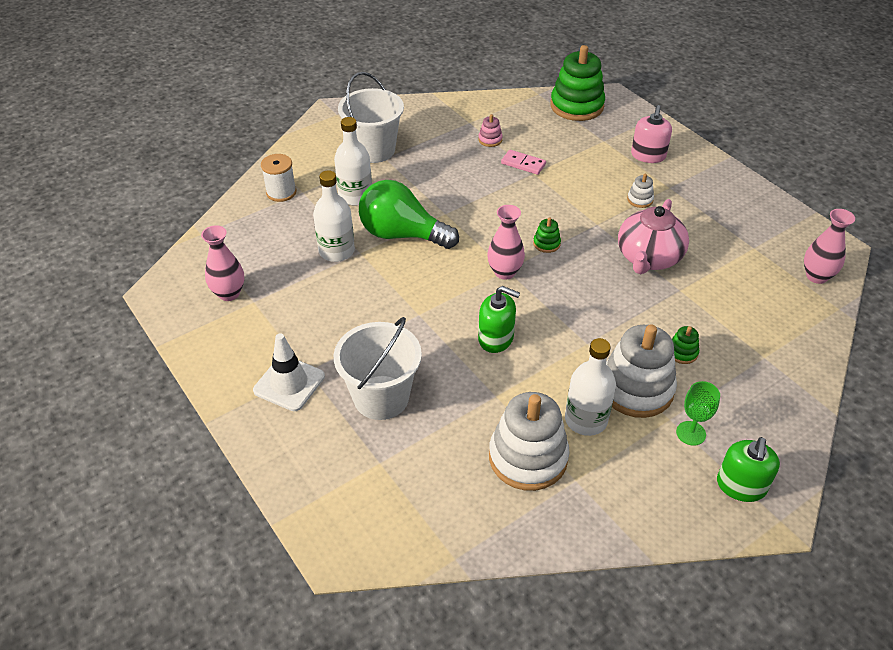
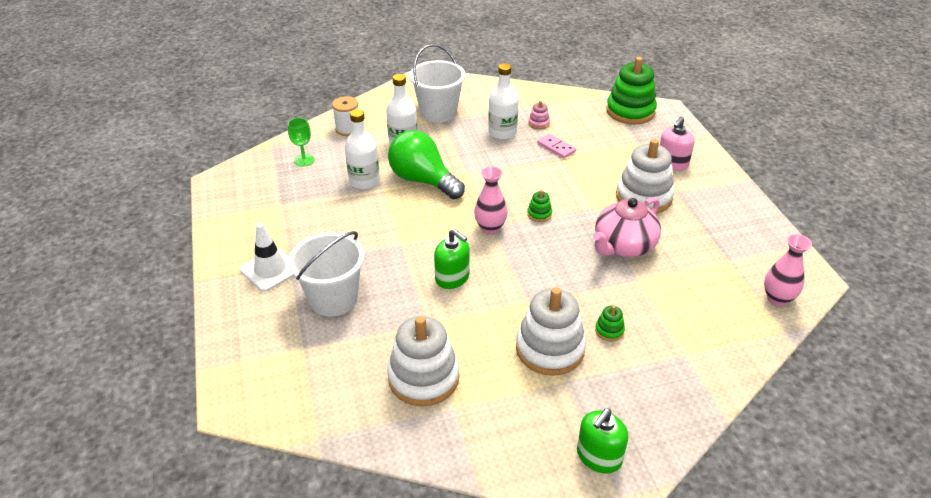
camera: 20 degrees right, 5 degrees down
(229, 293) = (265, 193): pink vase -> none
(586, 420) = (490, 362): white bottle -> white bottle (502, 133)
(640, 199) = (643, 197): white stacking toy -> white stacking toy, size x2.33
(691, 433) = (578, 399): green goblet -> green goblet (304, 160)

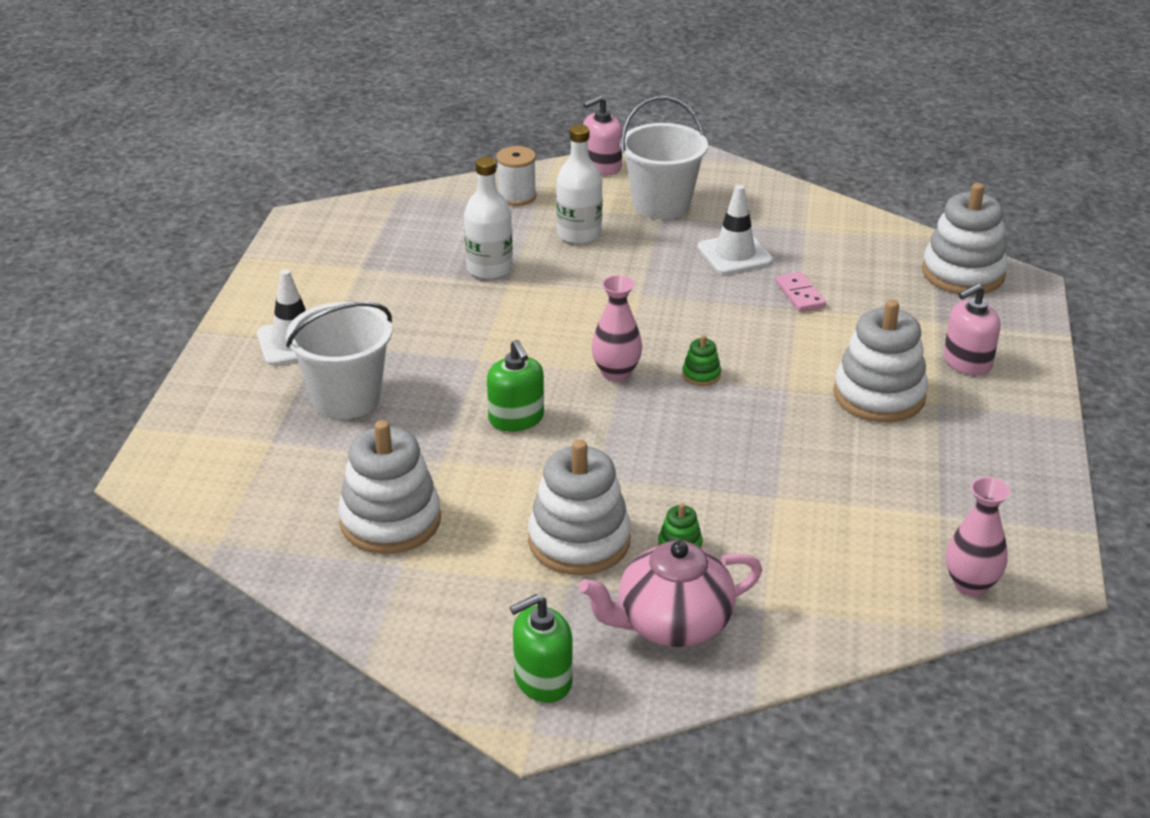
camera: 25 degrees right, 5 degrees down
(304, 160) = (429, 222): green goblet -> none
(386, 97) = (601, 166): none -> pink soap dispenser
(423, 180) = (570, 288): green light bulb -> none
(502, 133) = (734, 254): white bottle -> white traffic cone
(539, 123) = (801, 255): pink stacking toy -> none
(623, 246) = (791, 449): pink teapot -> pink teapot (671, 624)
(630, 111) = (963, 273): green stacking toy -> white stacking toy

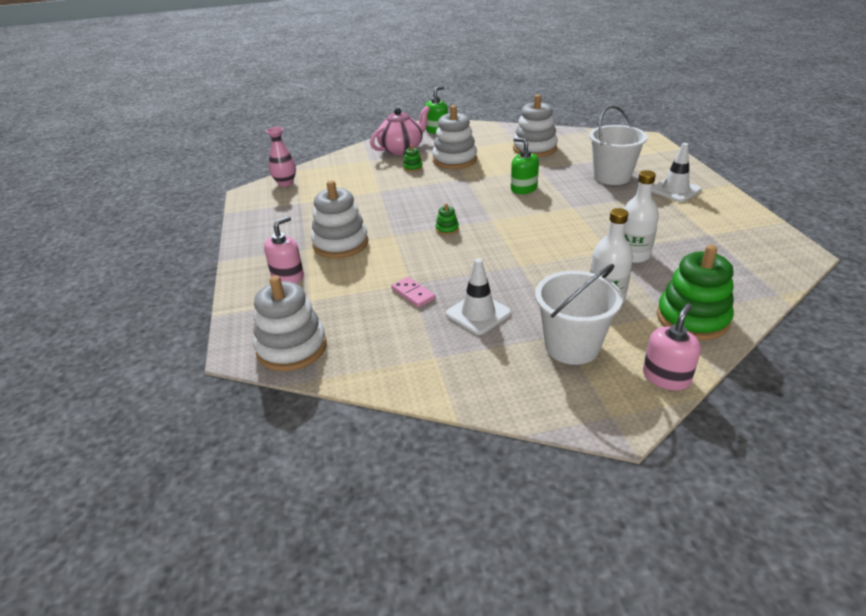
camera: 160 degrees right, 0 degrees up
(517, 196) = (692, 318): white spool -> green stacking toy
(616, 373) = (494, 218): pink vase -> none

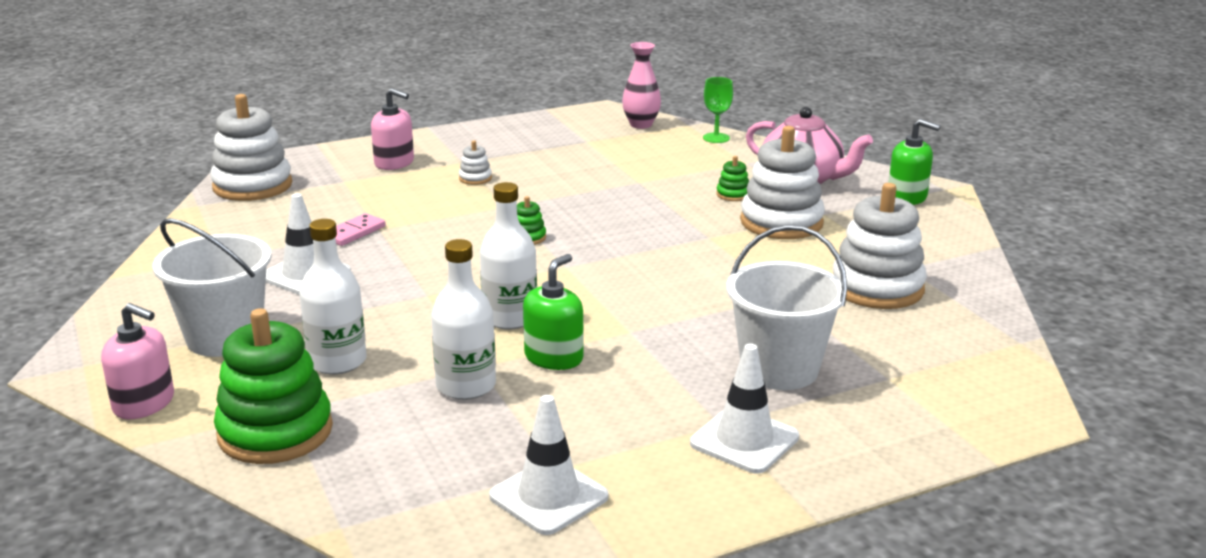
camera: 75 degrees right, 10 degrees down
(326, 164) = (716, 138): none -> green goblet
(340, 244) = (475, 178): white stacking toy -> white stacking toy, size x0.43
(523, 188) = (688, 286): green soap dispenser -> green soap dispenser (554, 357)
(554, 239) = (510, 318): none -> white bottle
(733, 237) = (548, 496): none -> white traffic cone

